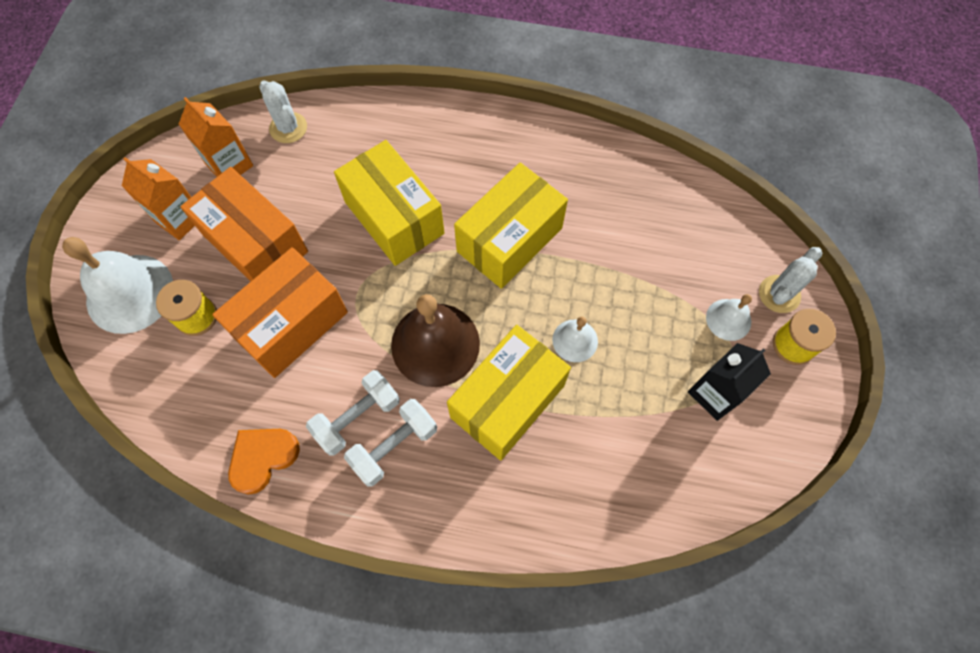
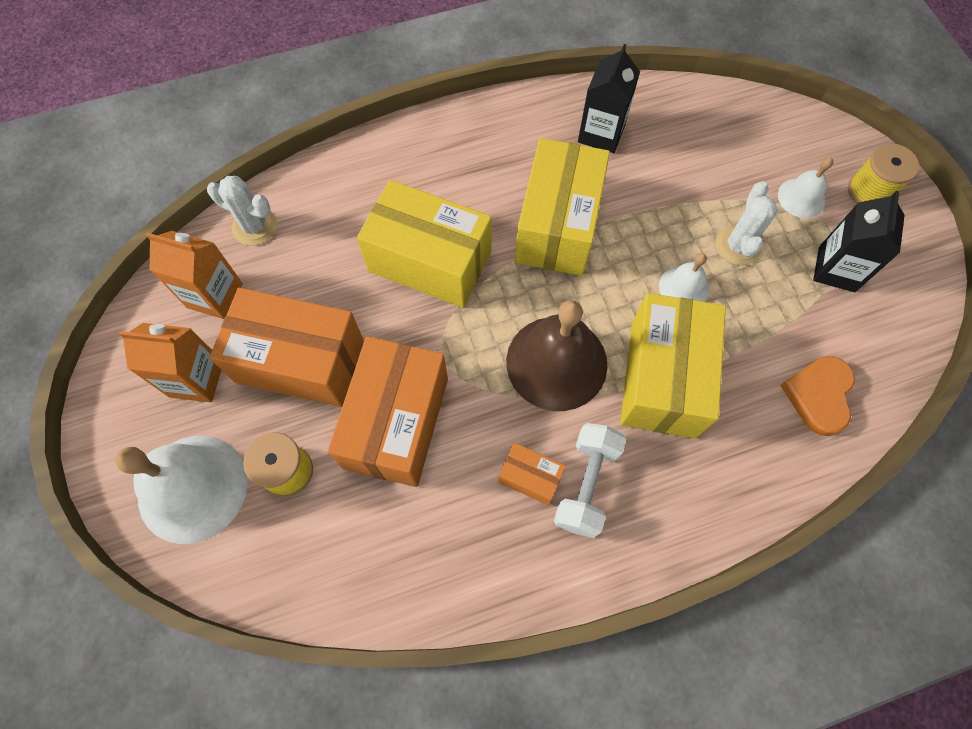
camera: 30 degrees left, 0 degrees up
(262, 458) = (461, 575): orange heart -> orange heart (819, 395)
(357, 417) = (530, 477): white dumbbell -> orange box
(596, 183) = (601, 133): none -> black carton
(779, 294) = (827, 153): white cactus -> white cactus (737, 246)

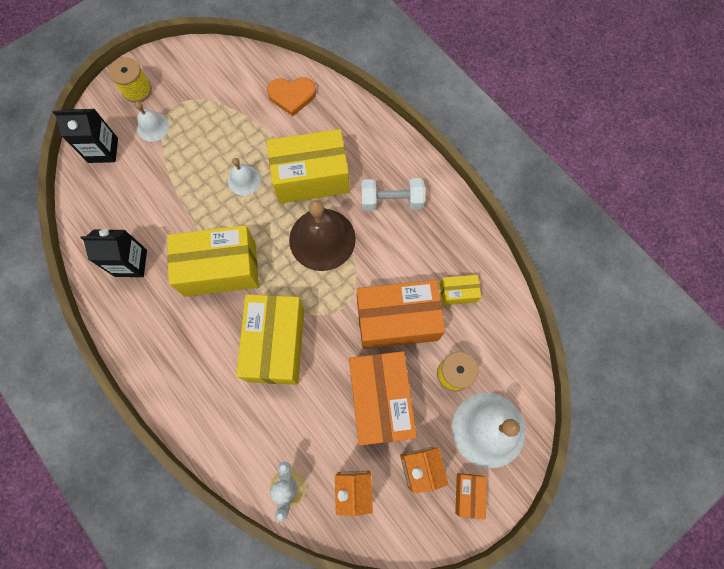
camera: 110 degrees left, 5 degrees up
(400, 528) = (458, 292): none -> yellow box
(530, 477) = (399, 232): orange box -> orange box (468, 494)
(737, 246) = (202, 156): white cactus -> none
(836, 269) = (203, 99): black carton -> black carton (103, 150)

